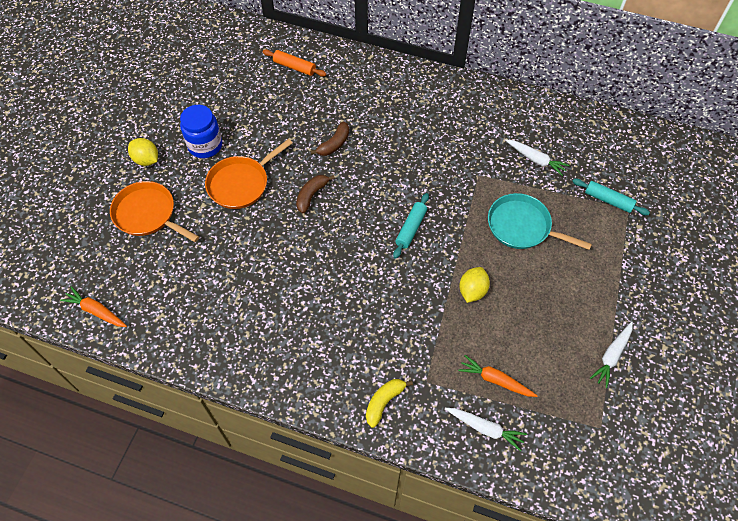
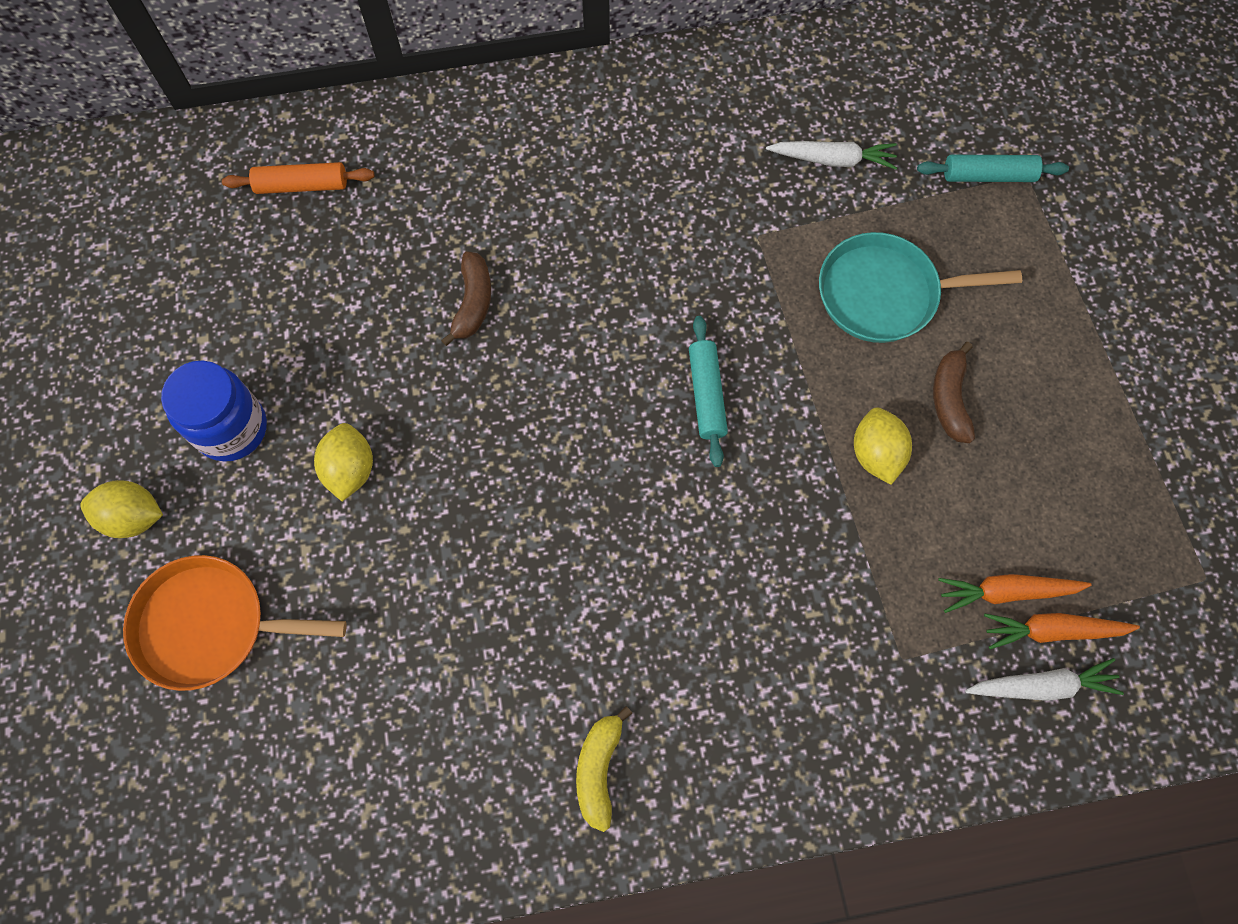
camera: 30 degrees left, 10 degrees up
(96, 311) = (237, 874): orange carrot -> orange carrot (1052, 630)
(241, 184) = (350, 470): orange pan -> yellow lemon
(311, 195) = (495, 424): brown banana -> brown banana (949, 399)
(384, 402) = (858, 737): yellow banana -> yellow banana (599, 769)
(612, 356) = (1152, 447): white carrot -> none

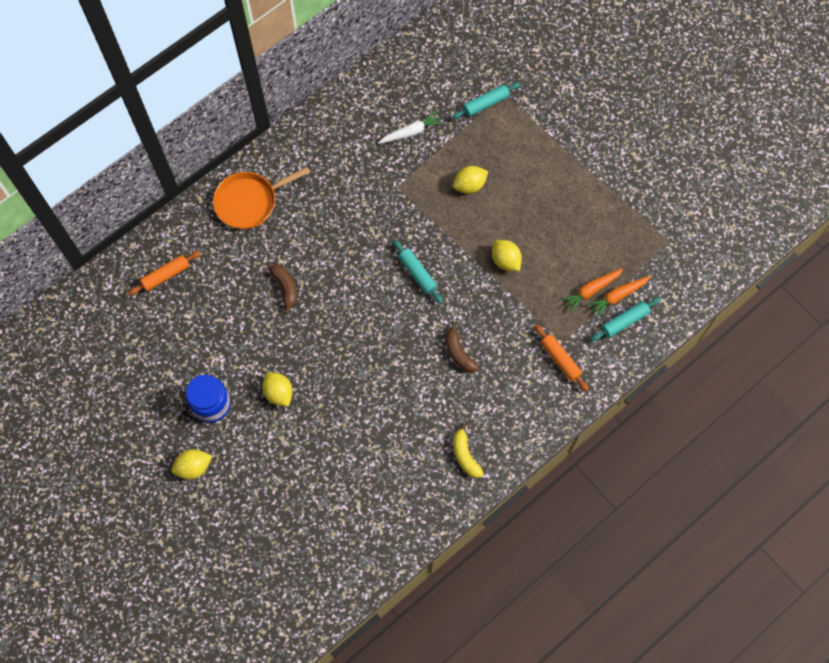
camera: 30 degrees left, 0 degrees up
(209, 626) = (261, 492): orange pan -> orange pan (249, 202)
(878, 689) = (560, 360): none -> orange rolling pin
(884, 294) = (469, 185): turquoise pan -> yellow lemon
(949, 399) = (524, 219): brown banana -> brown banana (459, 353)
(1042, 686) = (624, 321): white carrot -> turquoise rolling pin

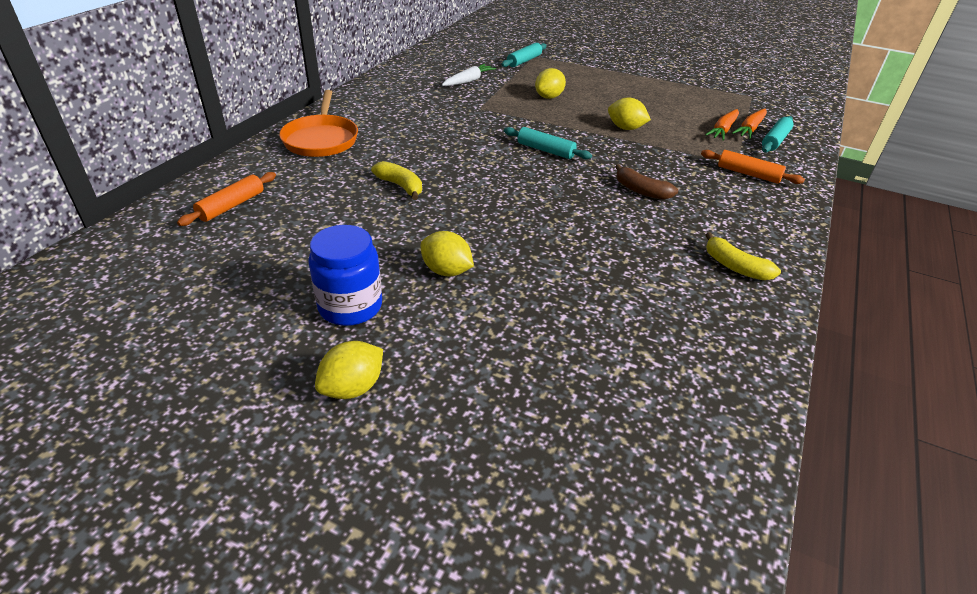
camera: 25 degrees left, 30 degrees down
(249, 202) = (321, 139): orange pan -> orange pan turned 45 degrees counterclockwise
(285, 288) = (400, 186): brown banana -> yellow banana

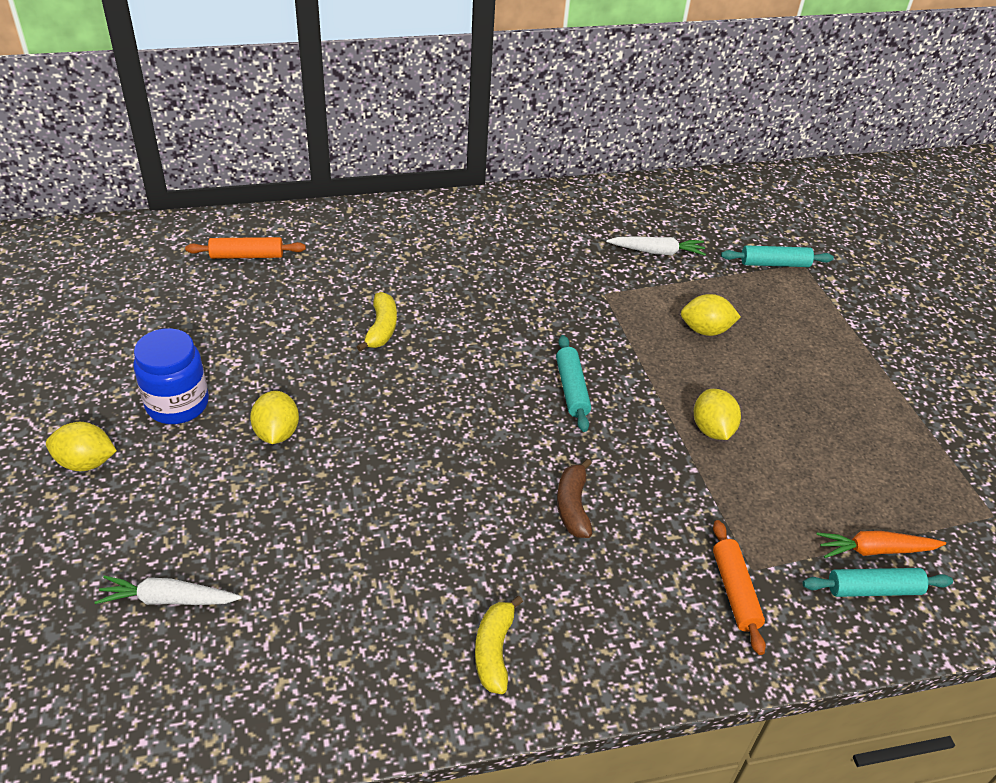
camera: 50 degrees right, 5 degrees up
(321, 139) = (405, 234): orange pan -> none
(566, 398) = (168, 599): none -> white carrot
(723, 130) = (832, 523): orange carrot -> none

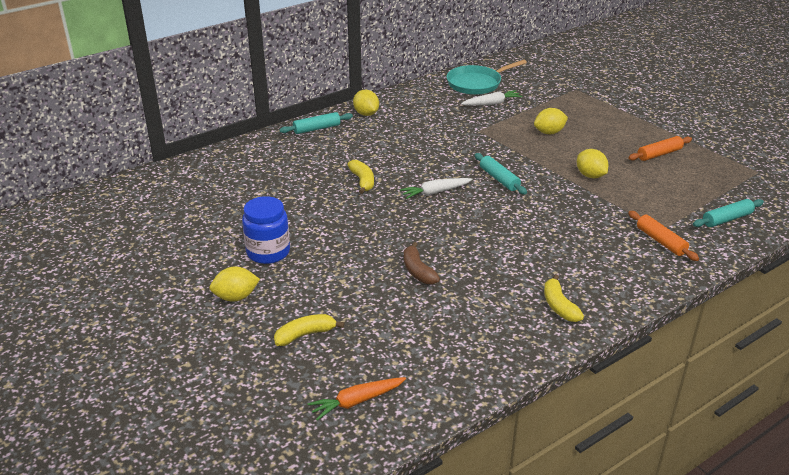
camera: 20 degrees left, 10 degrees down
(123, 559) = (305, 335): none -> yellow banana
(168, 599) = (351, 344): white carrot -> white carrot (435, 192)
(247, 255) = (243, 168): orange rolling pin -> orange rolling pin (659, 154)
(276, 433) = (344, 248): yellow lemon -> yellow lemon (366, 114)
(573, 506) = (546, 231): brown banana -> brown banana (418, 271)
(659, 210) = (476, 83): none -> turquoise pan
(774, 264) = (561, 93): turquoise rolling pin -> turquoise rolling pin (317, 129)
(875, 550) = (714, 203): orange carrot -> orange carrot (357, 401)

